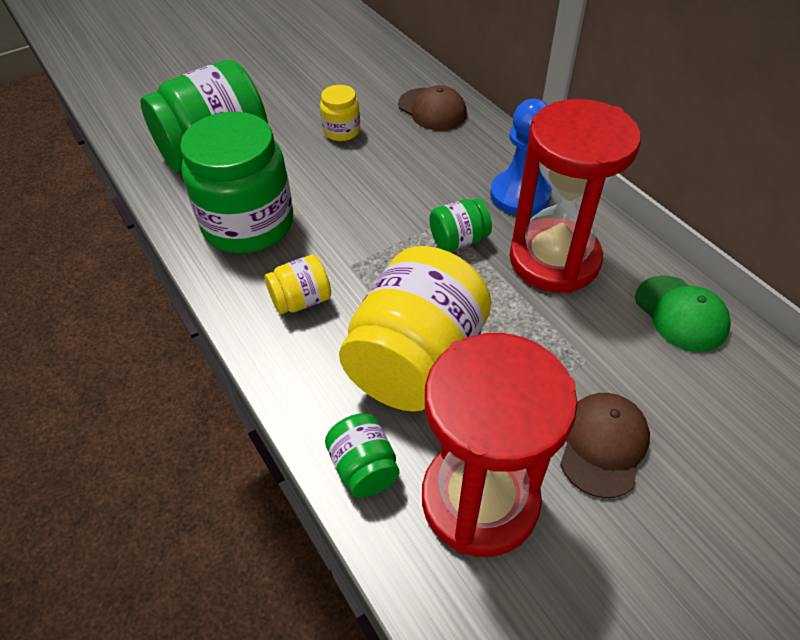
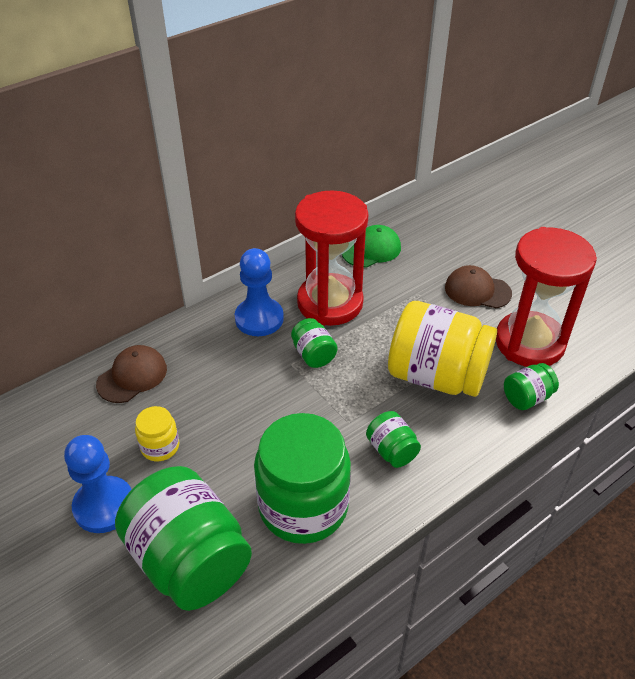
camera: 95 degrees left, 5 degrees down
(284, 105) = (104, 506): none -> blue pawn
(301, 300) = (392, 450): yellow jar -> green jar

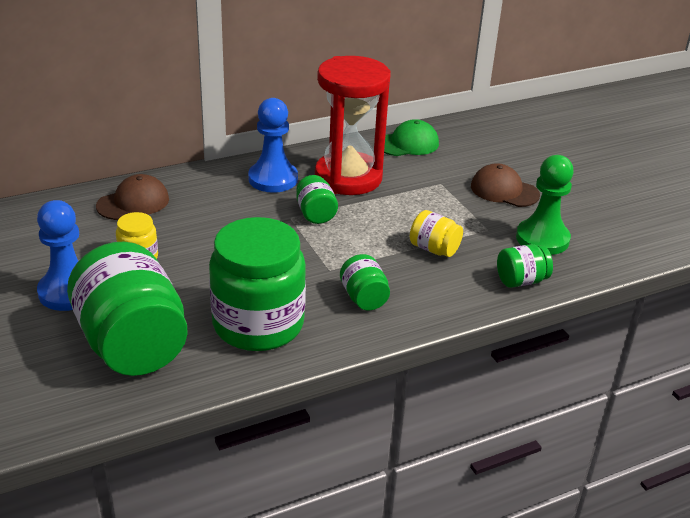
camera: 10 degrees right, 10 degrees down
(437, 376) = (434, 249): yellow jar -> yellow jar, size x0.46
(529, 343) = (542, 239): red hourglass -> green pawn

